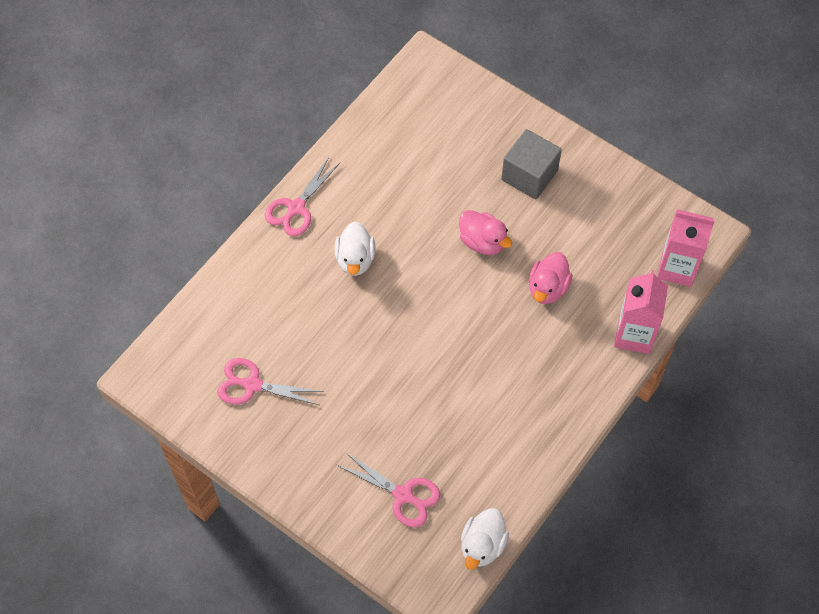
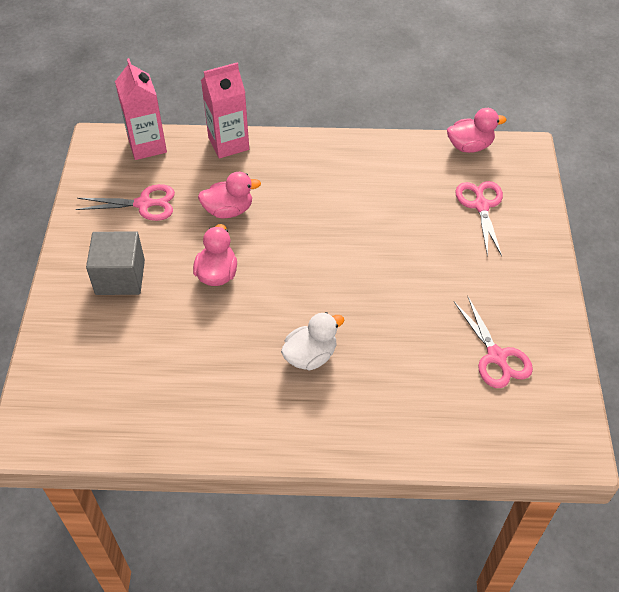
camera: 125 degrees left, 10 degrees down
(296, 208) = (295, 441): pink scissors -> pink scissors (144, 204)
(482, 545) = (469, 146): white duck -> pink duck

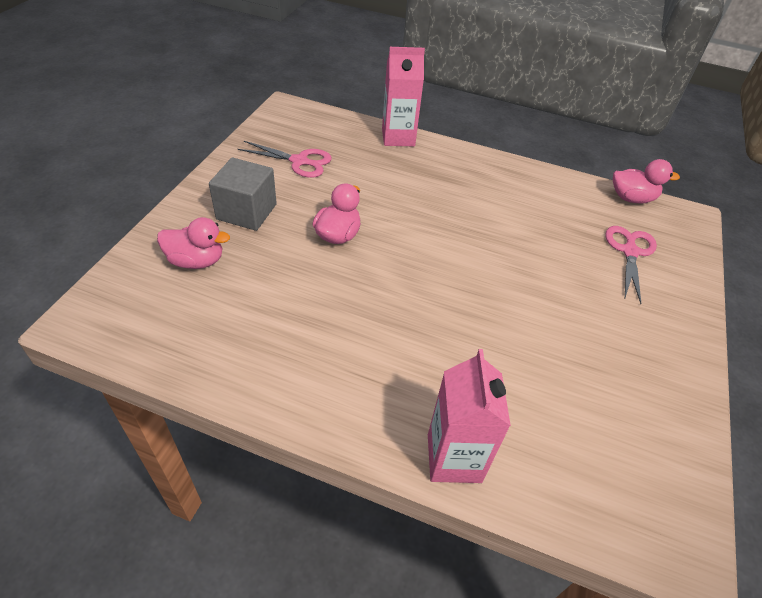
camera: 15 degrees right, 5 degrees down
(147, 145) = (325, 120): pink carton -> pink carton (454, 458)
(228, 210) = (374, 187): pink duck -> pink duck (196, 261)
(310, 356) = (398, 337): white duck -> none
(496, 357) = (608, 405): pink scissors -> none

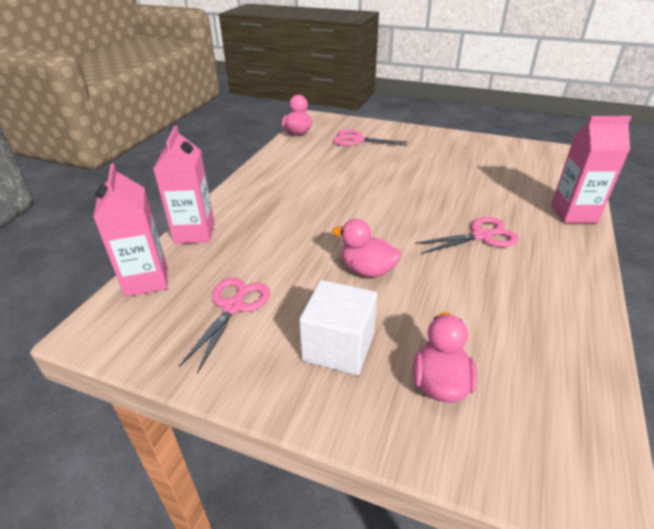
camera: 85 degrees left, 10 degrees down
(246, 212) = (339, 347): grey cube -> white cube
(335, 121) = (146, 280): none -> pink carton
(394, 334) = (481, 236): none -> pink scissors

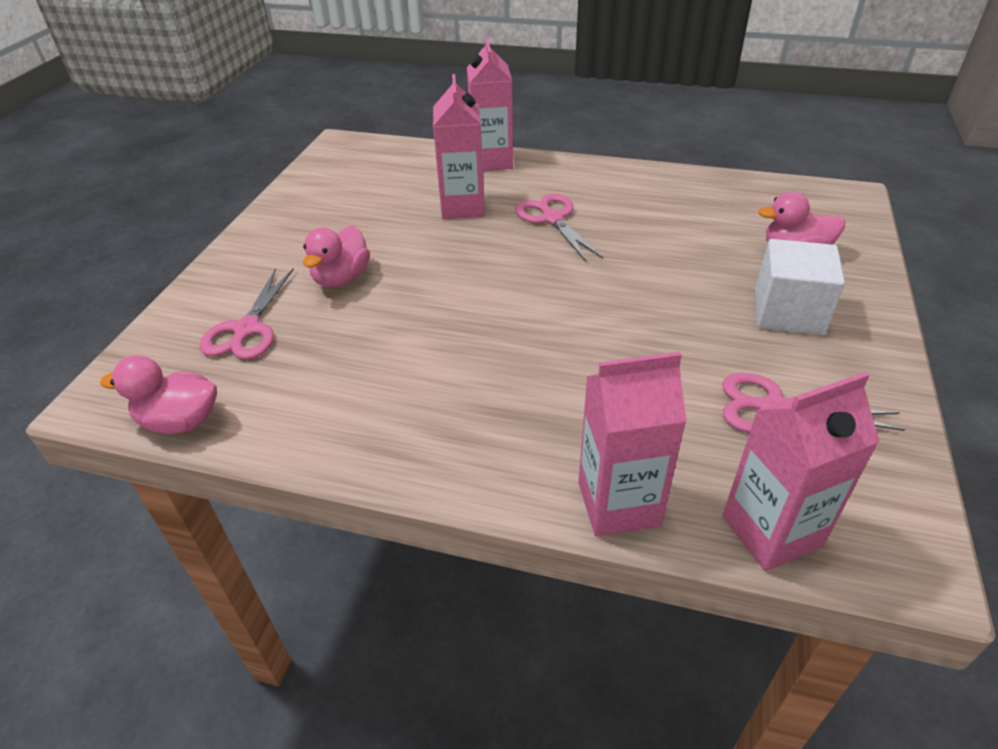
camera: 95 degrees left, 5 degrees up
(367, 270) = (649, 299): pink duck -> pink duck (341, 278)
(491, 198) = (462, 207): none -> pink carton

